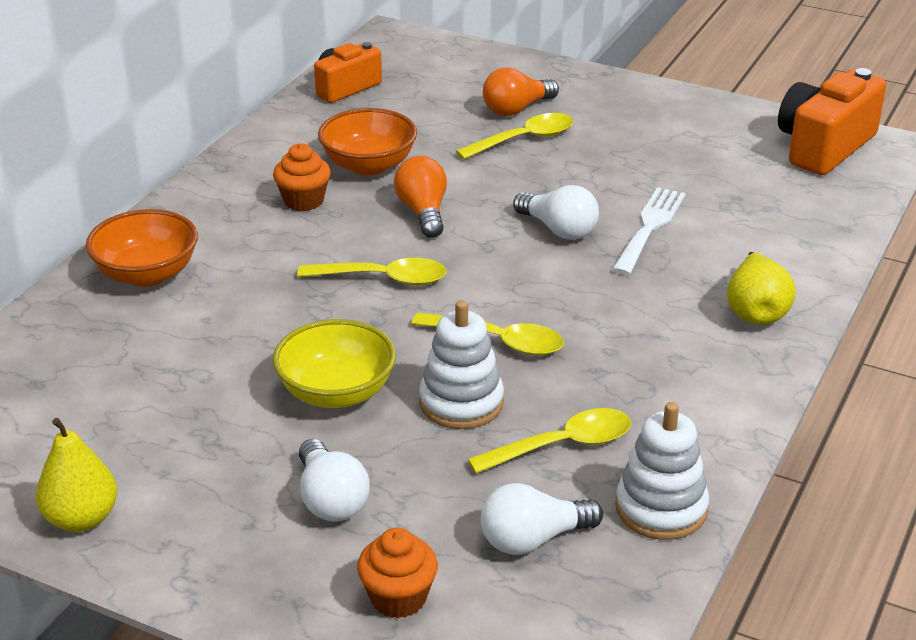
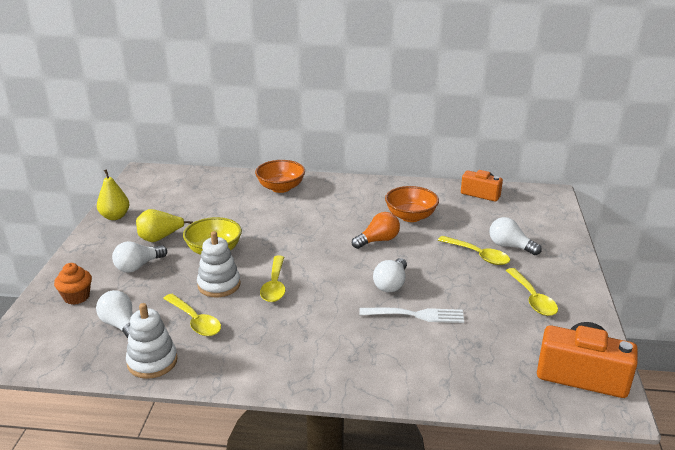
camera: 70 degrees right, 5 degrees down
(303, 201) = (364, 208): orange cupcake -> none
(383, 279) = (311, 243): yellow spoon -> yellow spoon (532, 299)
(516, 109) = (510, 246): orange light bulb -> white light bulb
(756, 312) = (350, 370): yellow pear -> yellow pear (160, 238)

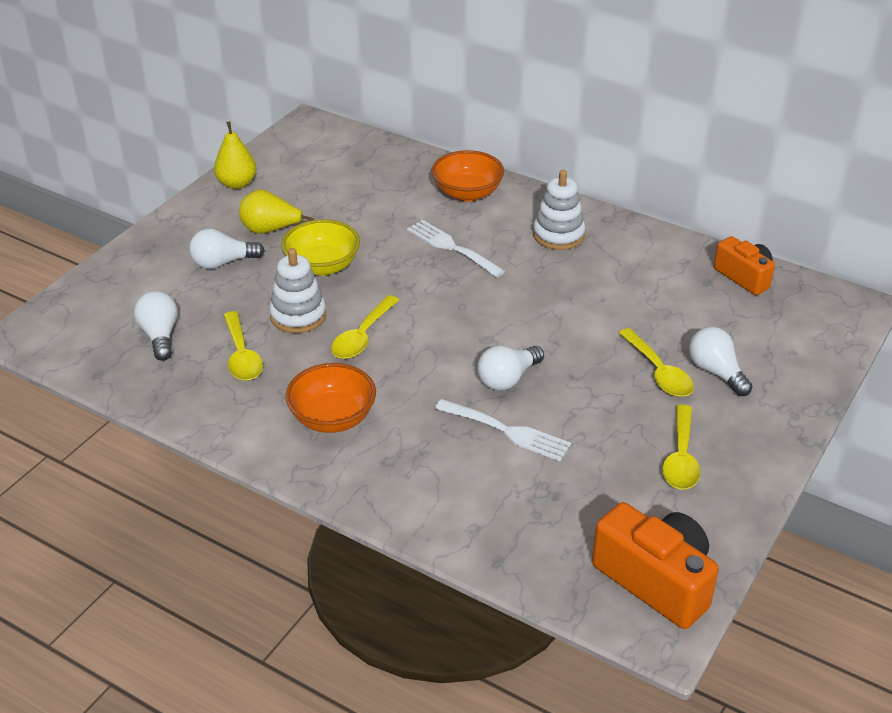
camera: 25 degrees right, 10 degrees up
(76, 297) = (134, 284): orange cupcake -> none
(152, 362) = (166, 392): white stacking toy -> white stacking toy (558, 235)
(294, 219) = (451, 247): none -> white fork
(378, 240) = (538, 310): orange light bulb -> none
(410, 216) = (611, 286): orange bowl -> orange bowl (332, 418)

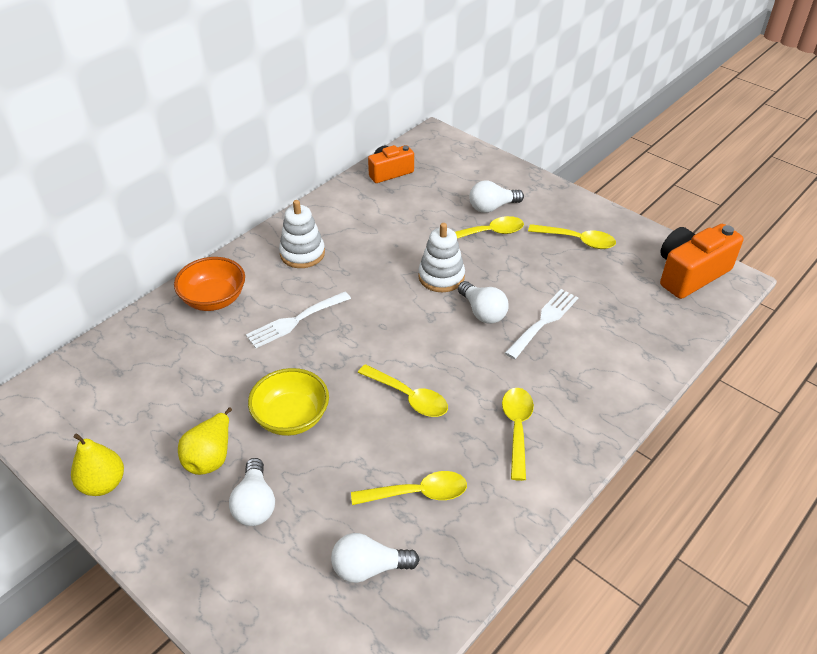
camera: 80 degrees left, 5 degrees up
(298, 316) = (366, 443): white stacking toy -> white stacking toy (441, 277)
(332, 418) = (517, 428): orange bowl -> yellow spoon

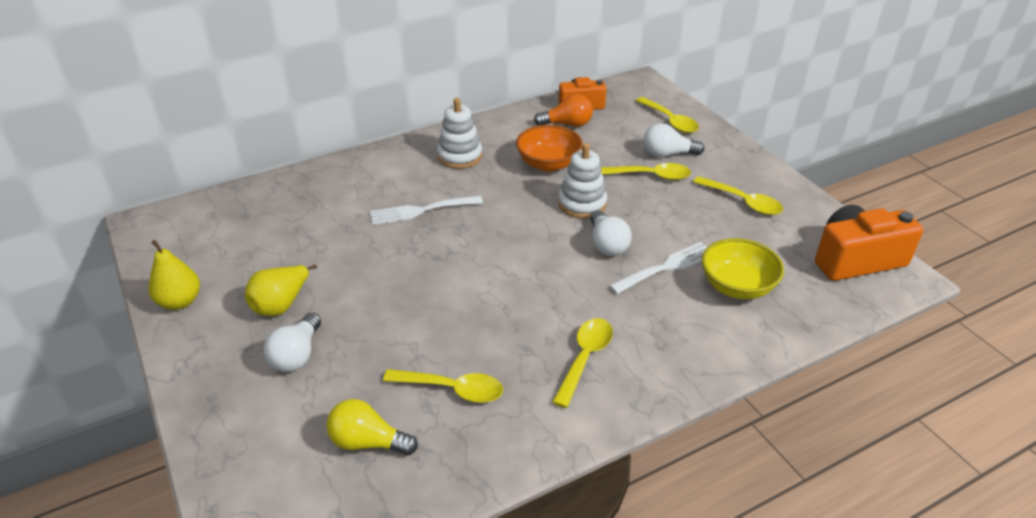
camera: 20 degrees right, 5 degrees down
(214, 299) = (359, 176): orange bowl -> orange bowl (548, 164)
(291, 417) = (371, 291): yellow bowl -> yellow bowl (737, 286)
(369, 568) = (368, 442): white light bulb -> yellow light bulb
(387, 196) = (567, 124): none -> orange light bulb
(409, 397) = (491, 301): yellow spoon -> yellow spoon (670, 121)

